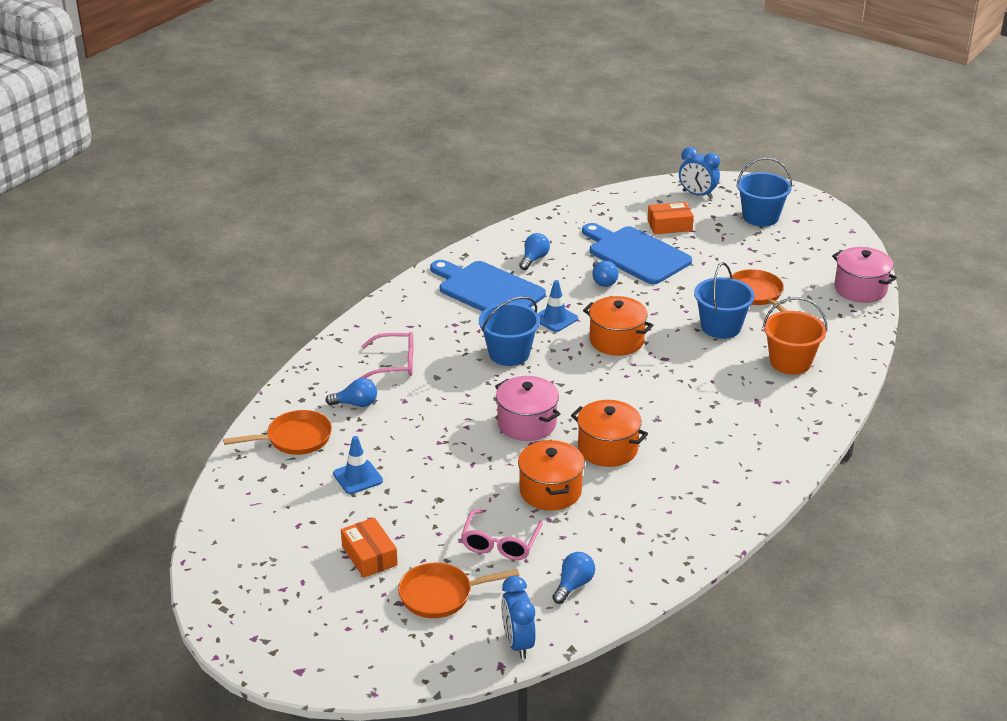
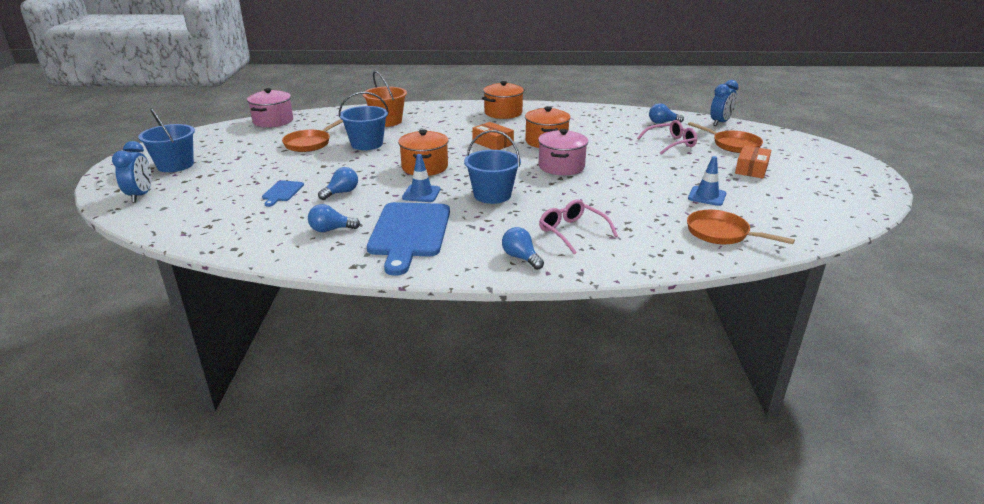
camera: 125 degrees left, 5 degrees down
(356, 404) = (644, 227): blue light bulb -> blue light bulb (521, 258)
(550, 491) = (608, 144): orange pot -> orange pot (503, 113)
(636, 254) = (282, 192): blue cutting board -> blue cutting board, size x0.45
(669, 225) = (215, 192): orange box -> orange box (492, 143)

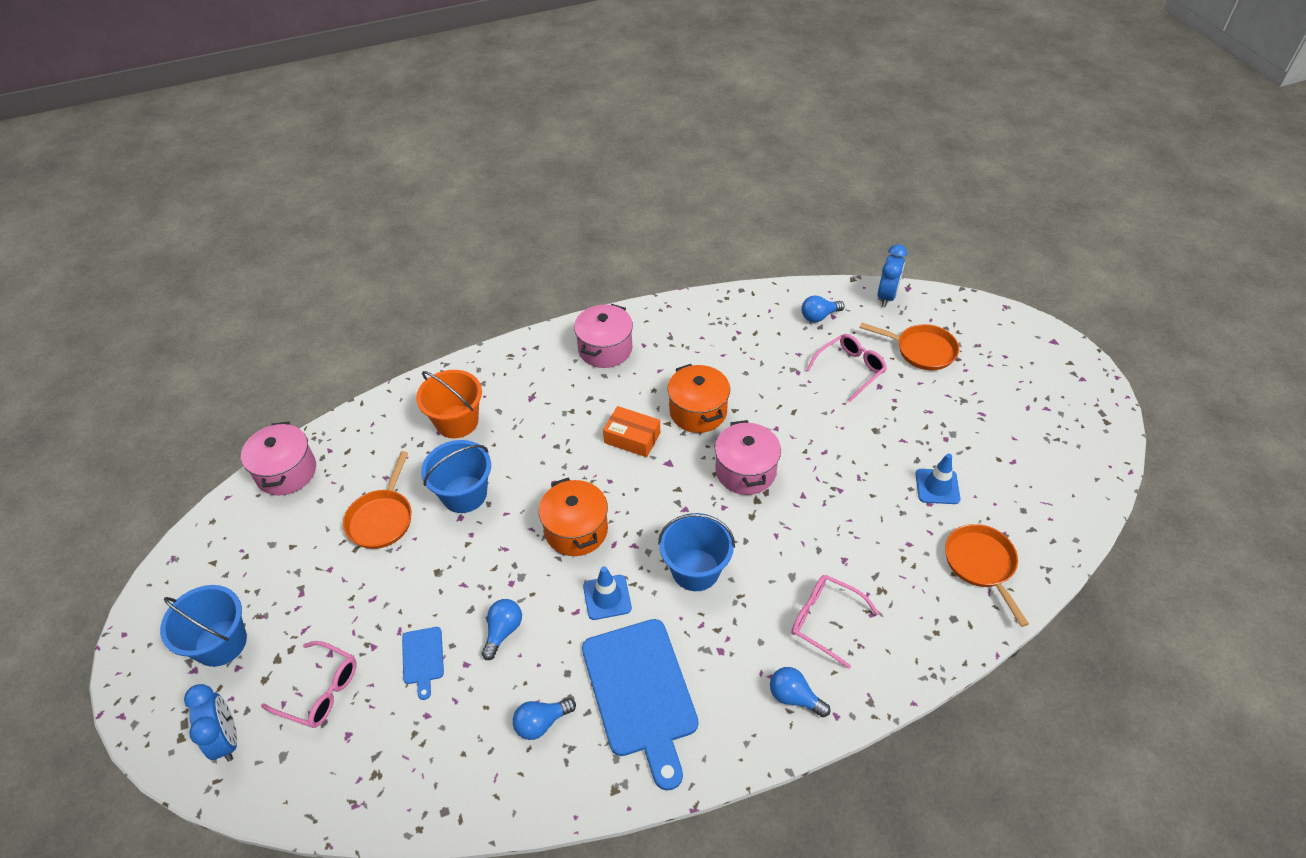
camera: 20 degrees left, 20 degrees up
(210, 191) = (320, 691): none -> pink glasses
(503, 113) = (605, 349): orange pot -> pink pot
(721, 233) = (981, 564): orange pan -> orange pan turned 60 degrees clockwise
(751, 169) = (962, 405): orange box -> none

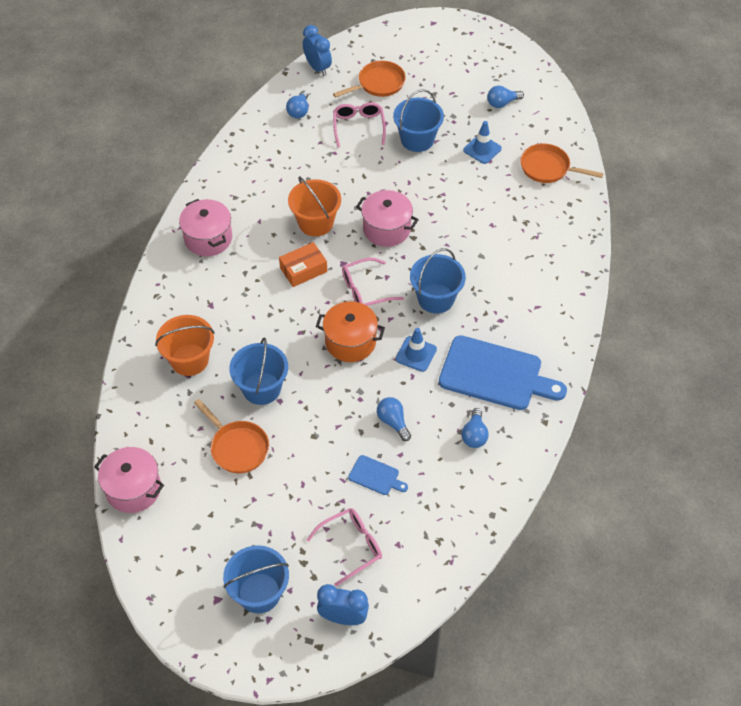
camera: 55 degrees left, 5 degrees up
(698, 411) = (316, 222): orange pot -> orange bucket
(794, 697) = (557, 305): blue light bulb -> blue light bulb (502, 103)
(825, 621) = (522, 260): pink glasses -> pink glasses (365, 290)
(887, 424) = (417, 139): none -> blue bucket

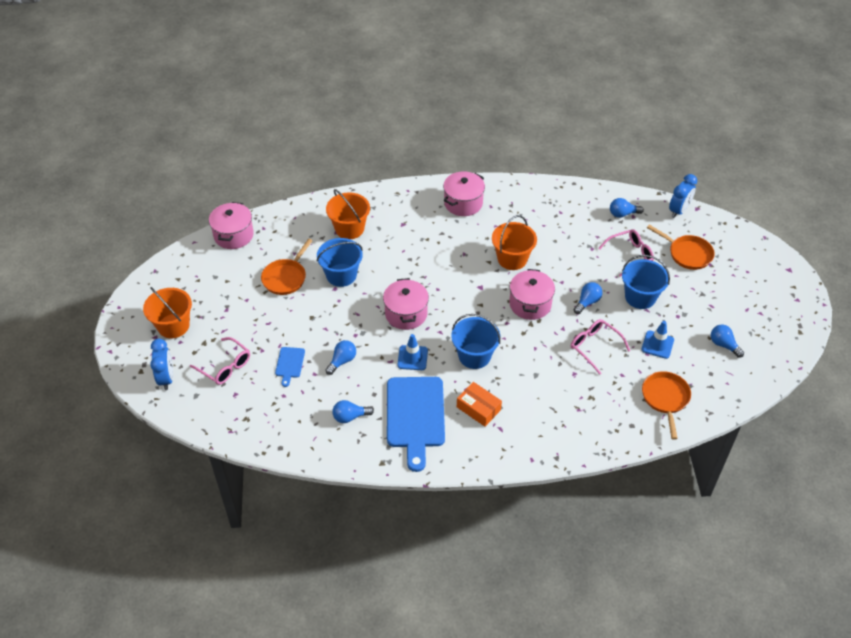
camera: 70 degrees right, 5 degrees down
(259, 593) = (173, 326): blue bucket -> orange bucket
(303, 270) = (461, 265): orange box -> orange box (478, 408)
(350, 342) = (406, 314): orange pot -> pink pot
(365, 290) = (460, 308): pink glasses -> pink glasses (594, 347)
(405, 182) = (587, 302): none -> blue light bulb

